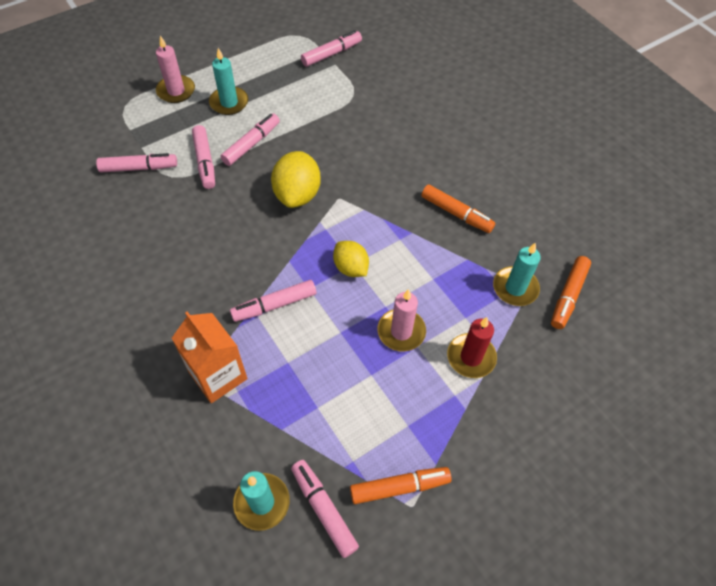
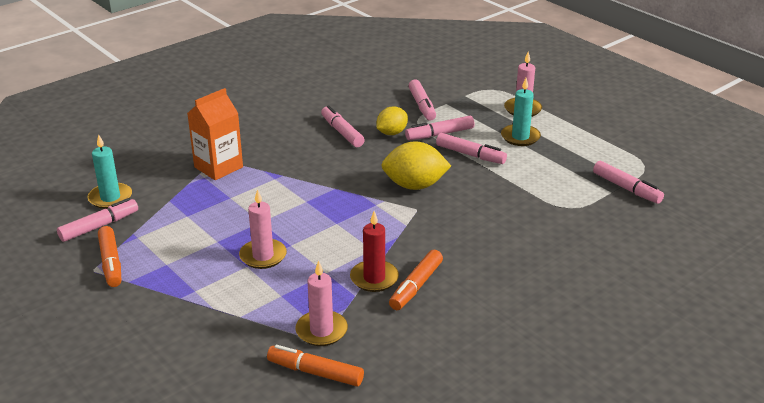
camera: 85 degrees right, 25 degrees down
(274, 305) = (287, 186): pink marker -> pink marker (342, 132)
(351, 268) = (332, 222): yellow lemon -> yellow lemon (391, 133)
(471, 357) = (235, 300): red candle -> red candle (374, 278)
(515, 288) = (321, 331): turquoise candle -> pink candle

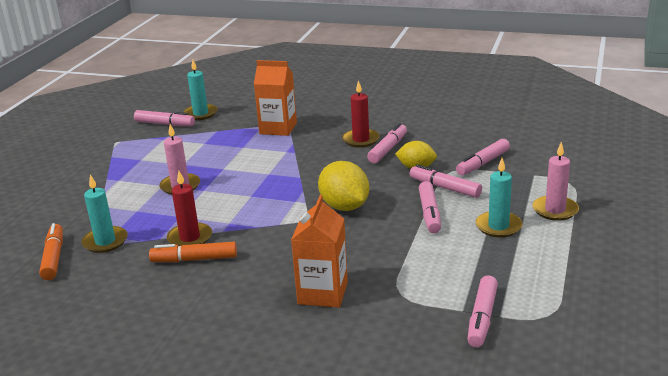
camera: 60 degrees right, 5 degrees down
(111, 262) = (128, 143): orange marker -> none
(306, 137) = (361, 140): none -> red candle
(321, 331) = (105, 242): pink candle -> turquoise candle
(534, 239) = (323, 293): none -> orange carton

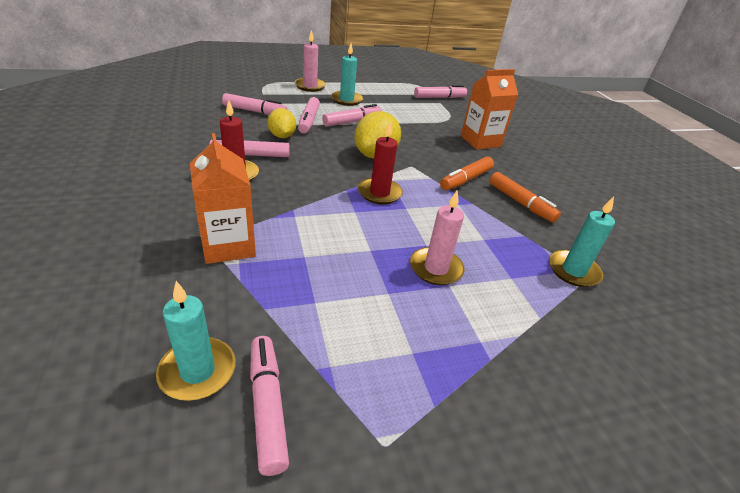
camera: 130 degrees left, 10 degrees up
(54, 258) = (636, 294): orange marker -> orange marker (466, 179)
(190, 238) = (502, 218): red candle -> red candle (379, 193)

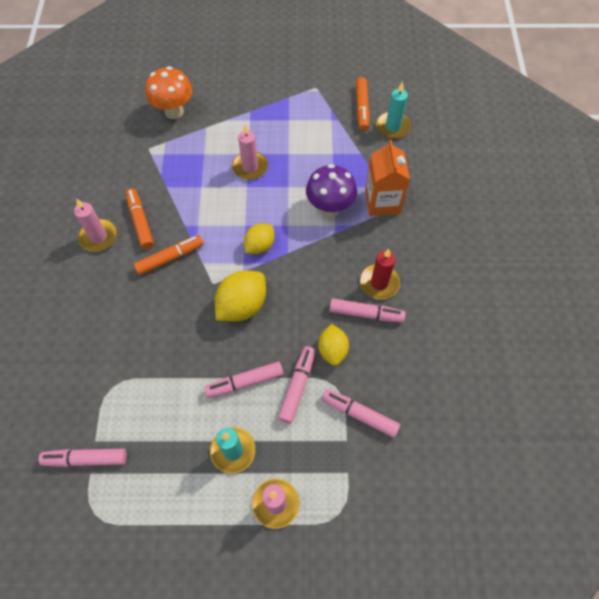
camera: 160 degrees left, 25 degrees up
(267, 406) = (362, 108): pink marker -> orange marker
(305, 232) = (330, 208): none -> purple mushroom
(379, 193) = (260, 246): red candle -> yellow lemon
(480, 141) = (107, 327): orange carton -> none
(548, 189) = (99, 237): none -> pink candle
(573, 271) = (156, 154): turquoise candle -> none
(610, 337) = (174, 111): none -> orange mushroom

